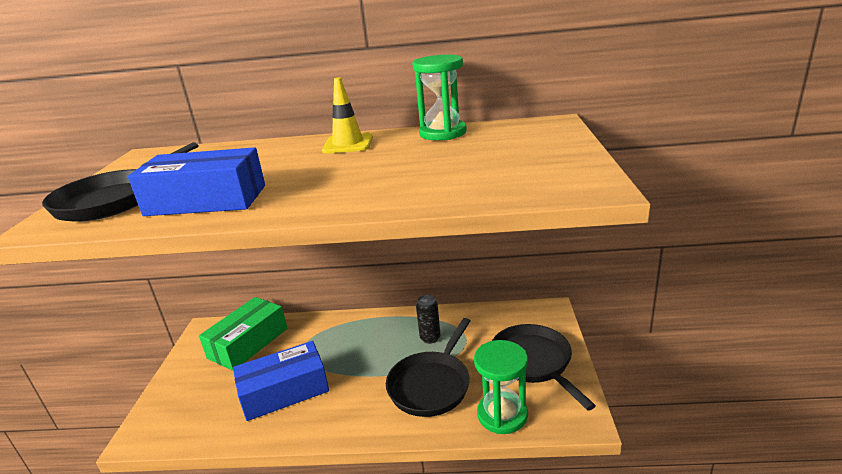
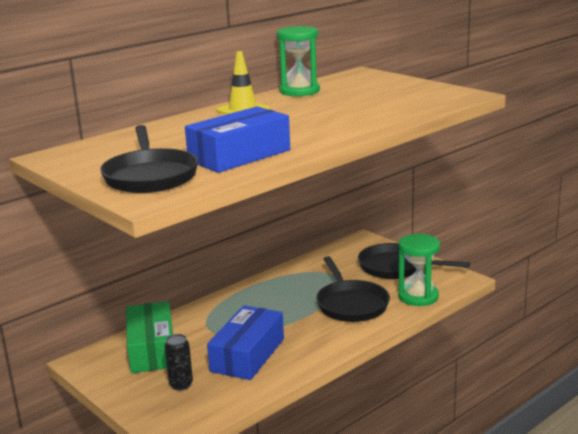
camera: 45 degrees left, 5 degrees down
(430, 338) = (305, 284): black can -> black can (181, 385)

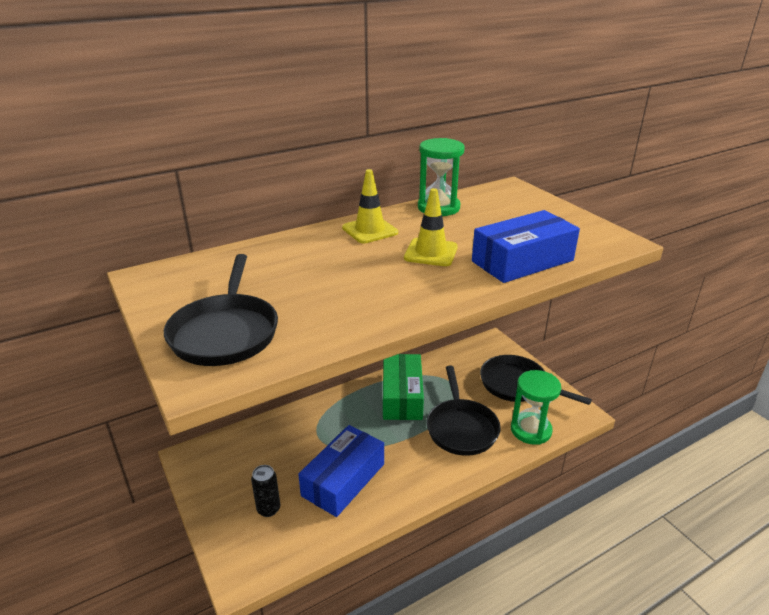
camera: 10 degrees right, 10 degrees up
(152, 349) = (257, 453): green box -> green box (402, 396)
(239, 155) = (335, 311): blue box -> blue box (522, 261)
(305, 117) = (431, 252): none -> yellow traffic cone

